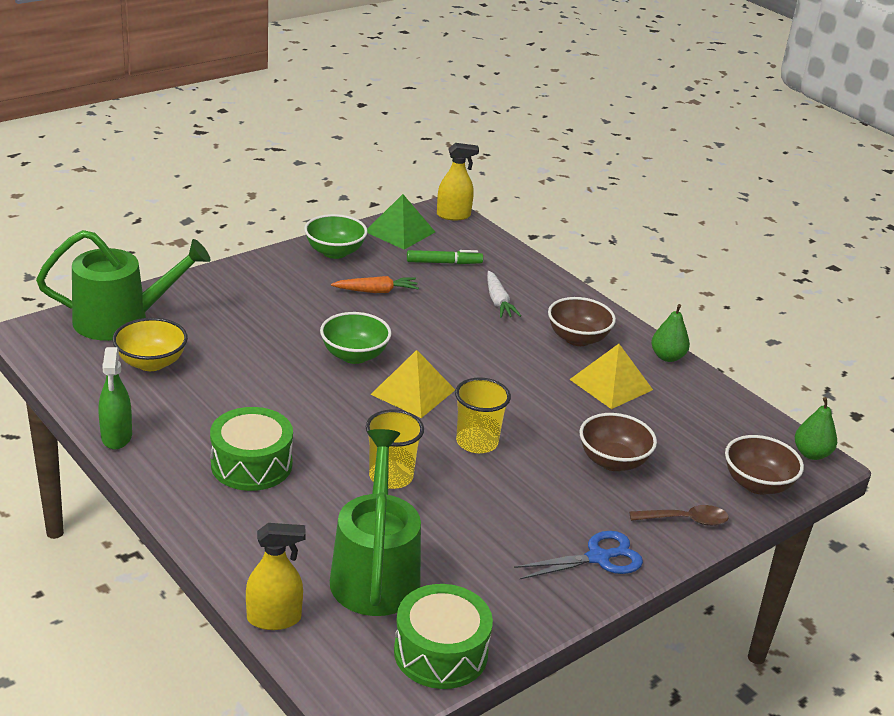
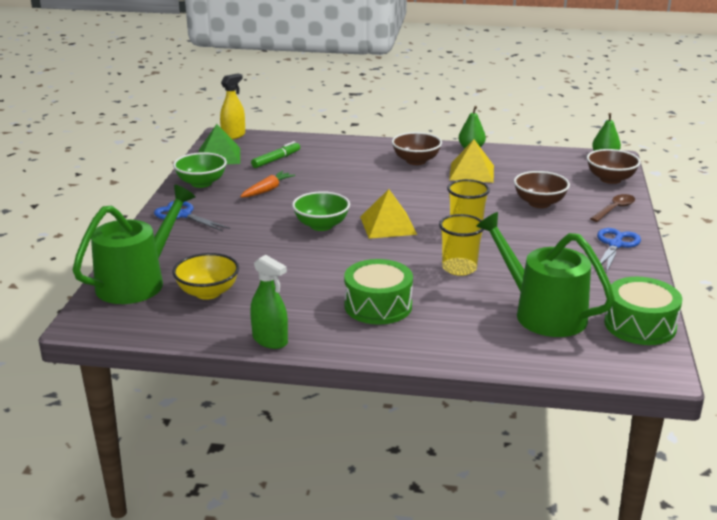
camera: 40 degrees left, 5 degrees down
(263, 276) = (182, 215): none -> blue scissors
(274, 618) = (543, 365): yellow spray bottle -> none
(498, 301) = (343, 164): white carrot -> none

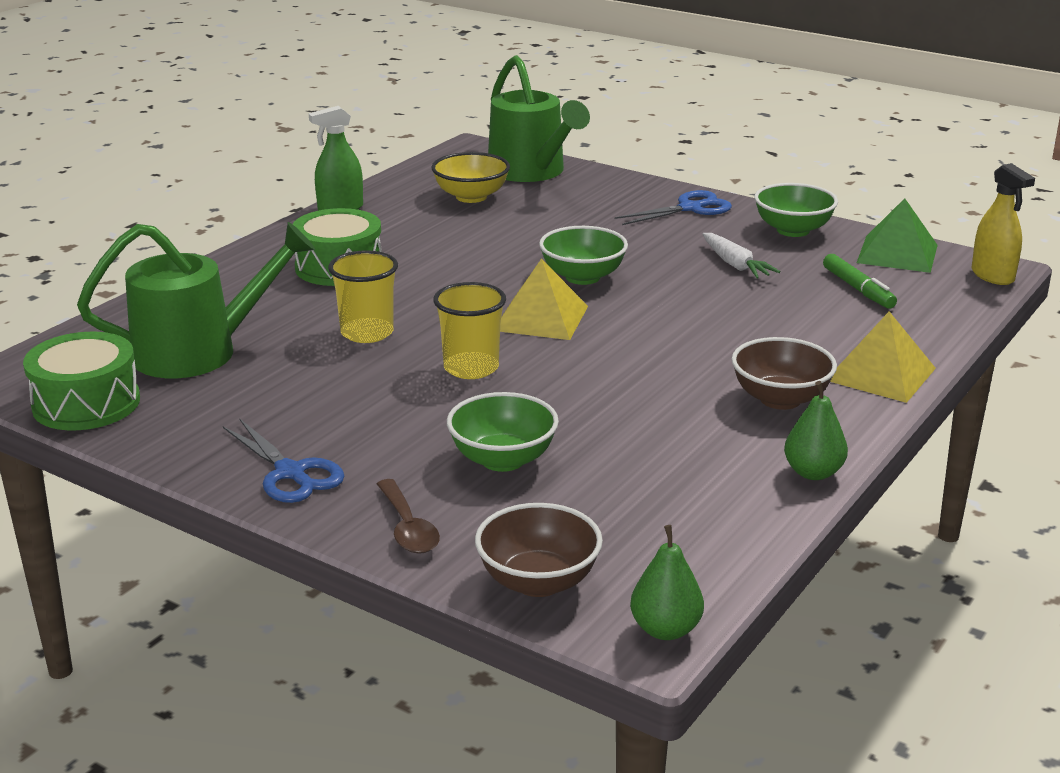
camera: 115 degrees right, 0 degrees up
(267, 190) = (735, 265): orange carrot -> white carrot
(472, 172) = (688, 437): yellow pyramid -> yellow pyramid (880, 374)
(539, 203) = (503, 459): brown bowl -> green bowl

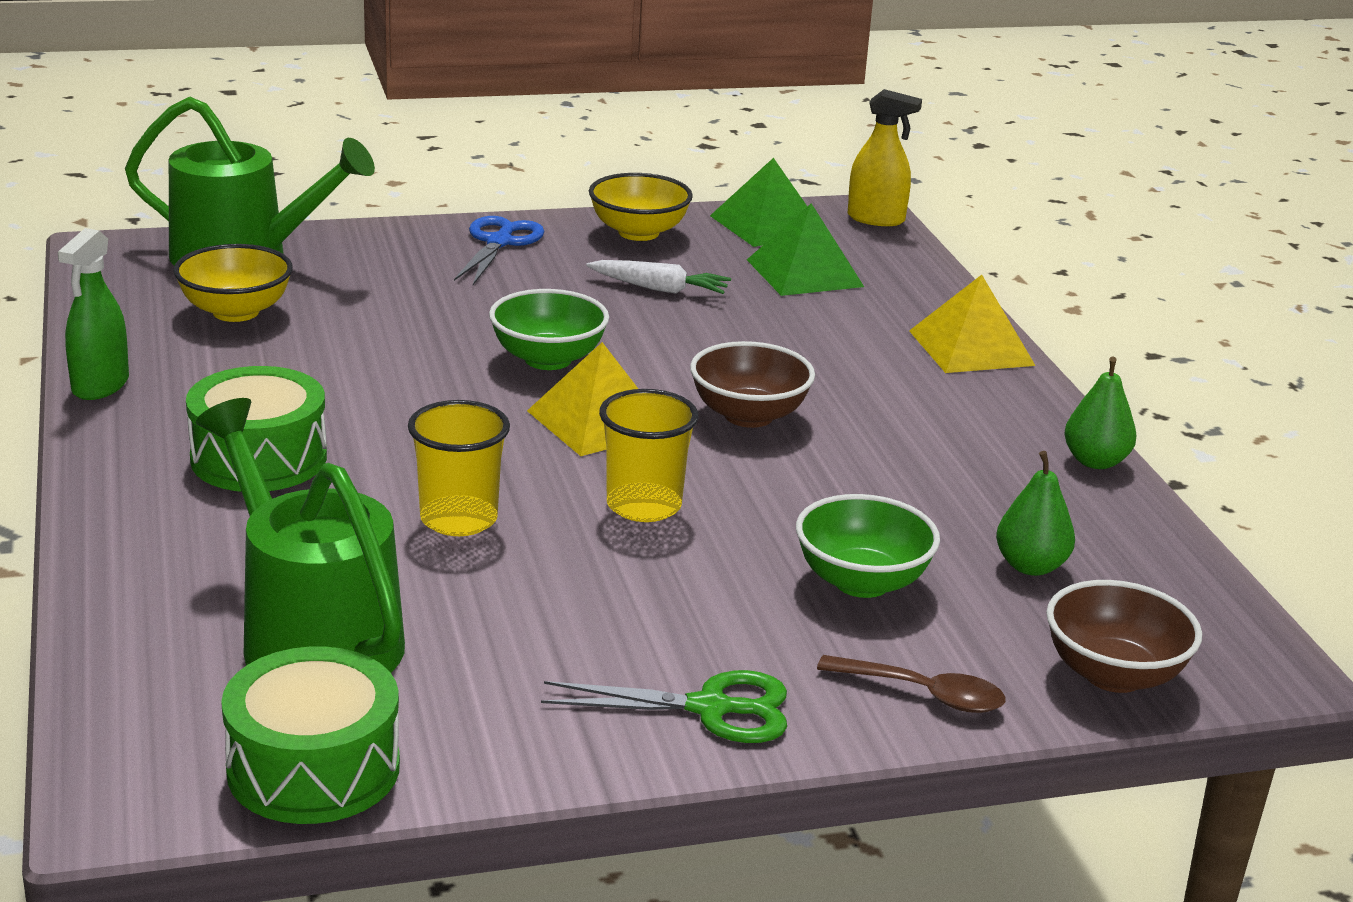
camera: 50 degrees left, 0 degrees up
(198, 352) = (312, 636): green watering can -> green watering can turned 60 degrees counterclockwise
(290, 473) = (710, 708): blue scissors -> green scissors
(665, 629) = (1266, 655): green pear -> green pear (1030, 566)
(780, 399) = (949, 407): brown bowl -> brown bowl (748, 415)
(793, 230) = (638, 232): green bowl -> yellow bowl
(858, 289) = (804, 273): green marker -> green pyramid

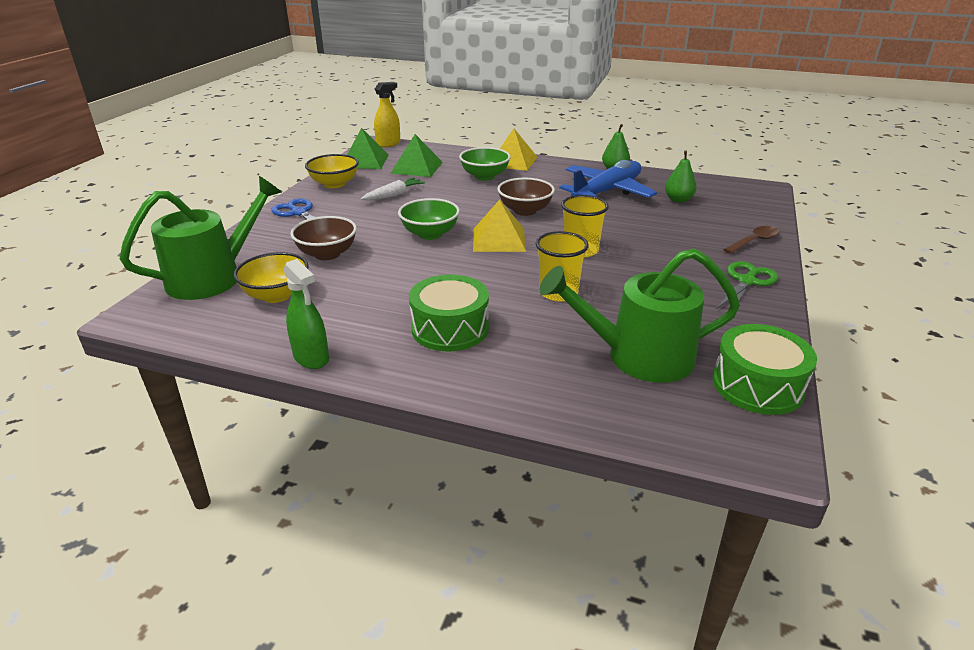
camera: 55 degrees left, 5 degrees up
(861, 582) = (670, 228): green bowl -> green bowl (484, 176)
(959, 477) = (607, 191): none -> blue plane
(1113, 675) = (756, 209): brown bowl -> brown bowl (327, 254)

